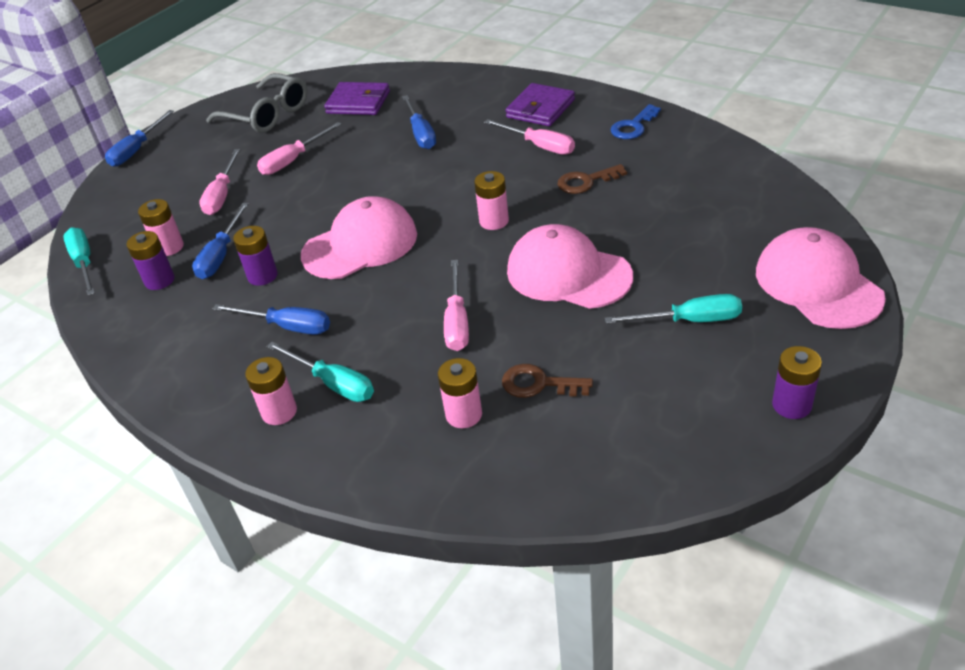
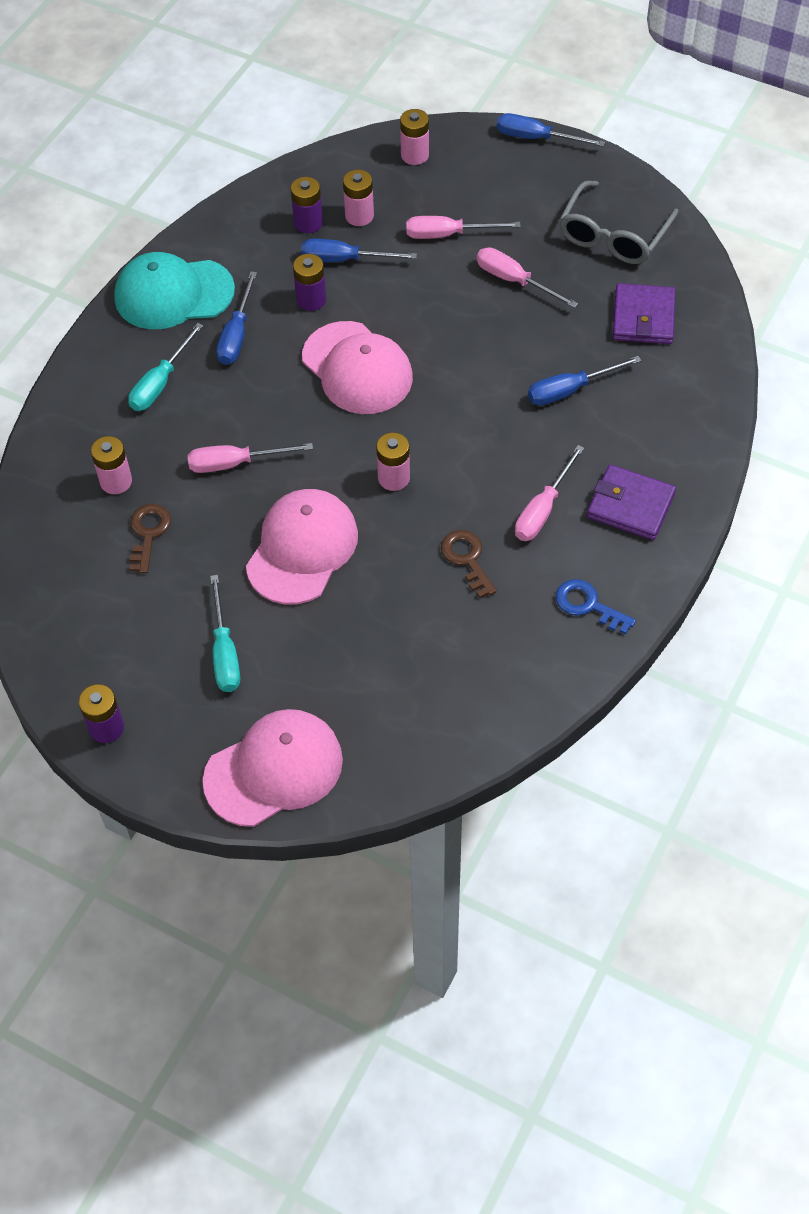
camera: 80 degrees right, 15 degrees up
(84, 263) = (337, 158): turquoise screwdriver -> none
(208, 378) = (173, 294): none -> turquoise cap
(279, 412) = (130, 352): pink battery -> pink battery (415, 155)

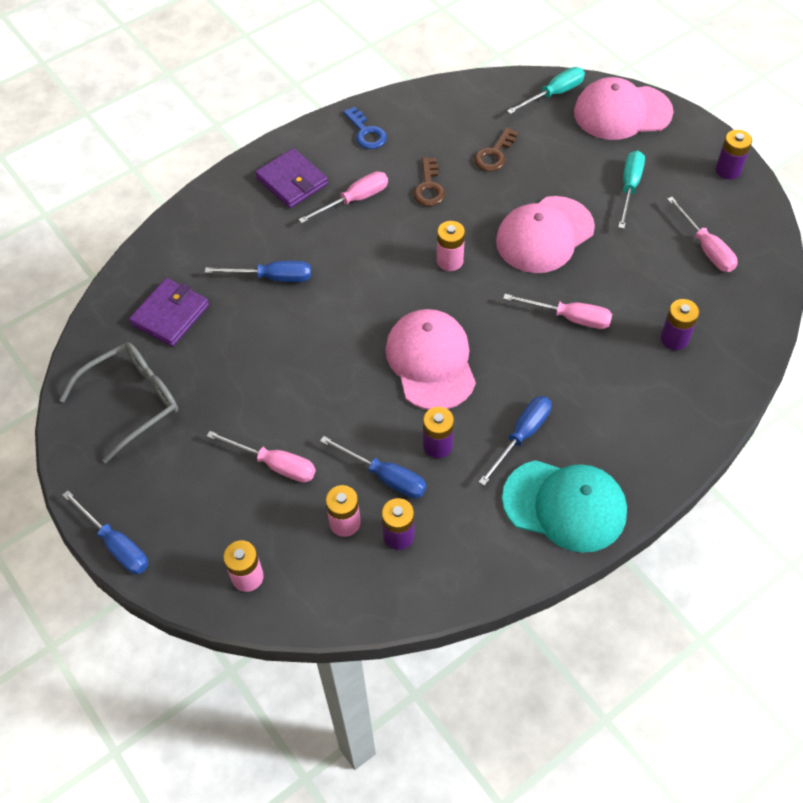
camera: 155 degrees left, 0 degrees up
(116, 481) = (674, 339): pink battery -> purple battery
(148, 533) = (660, 288): brown key -> brown key (494, 154)
(160, 383) = (608, 414): turquoise screwdriver -> turquoise screwdriver (553, 94)
(514, 281) = (248, 391): pink screwdriver -> pink screwdriver (705, 248)

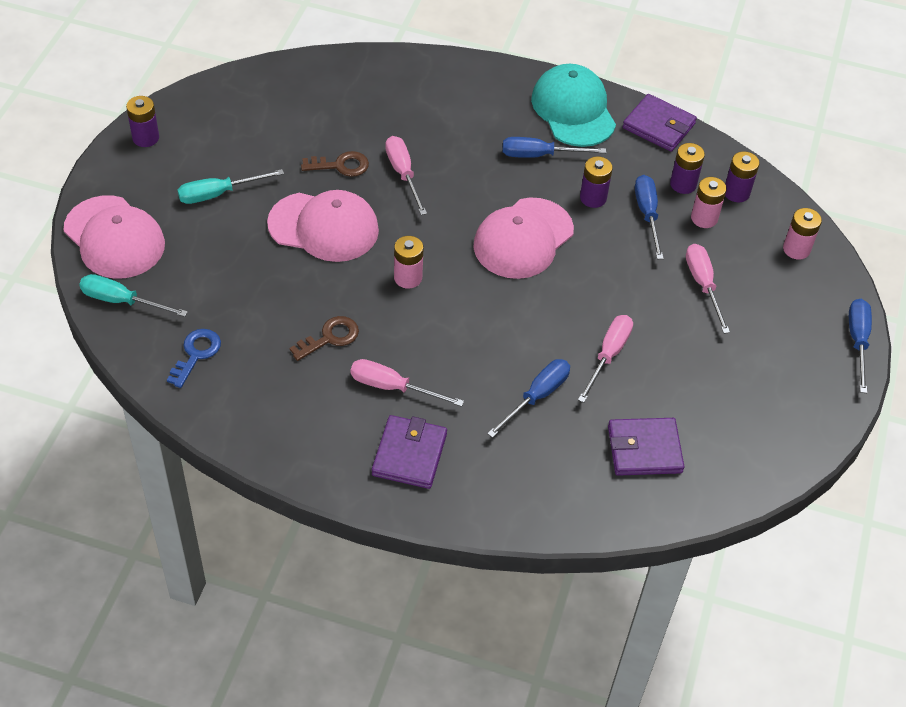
camera: 130 degrees left, 5 degrees down
(134, 401) = (745, 416): grey glasses -> none
(272, 277) = (537, 397): blue screwdriver -> blue screwdriver turned 75 degrees clockwise
(366, 133) = (293, 430): blue key -> blue key (196, 354)
(490, 571) = (659, 126): none -> purple wallet
(494, 154) = (246, 308): brown key -> brown key (341, 165)
(674, 339) = (371, 106): purple battery -> purple battery (736, 193)
(705, 248) = (256, 121): pink screwdriver -> pink screwdriver (608, 355)

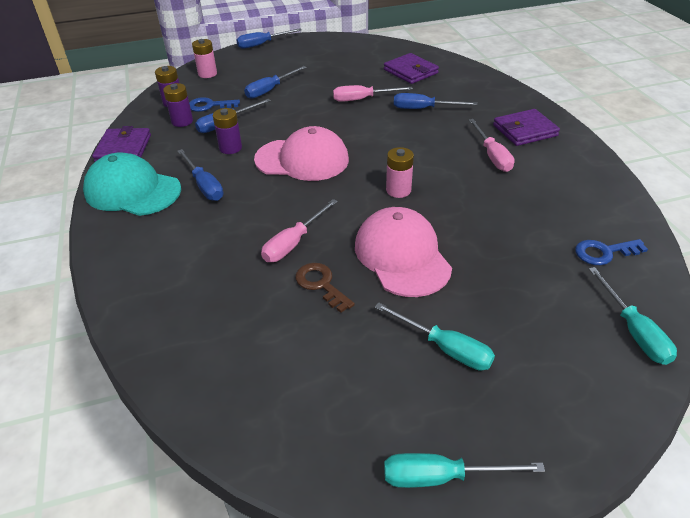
camera: 120 degrees left, 10 degrees down
(114, 238) = (589, 392): pink cap -> none
(146, 138) = (442, 477): purple battery -> turquoise screwdriver
(330, 337) = (495, 198): brown key -> none
(573, 109) = (132, 190): turquoise cap -> turquoise cap turned 75 degrees clockwise
(703, 285) = (270, 90): pink screwdriver -> blue screwdriver
(704, 218) = (209, 106): pink battery -> blue key

